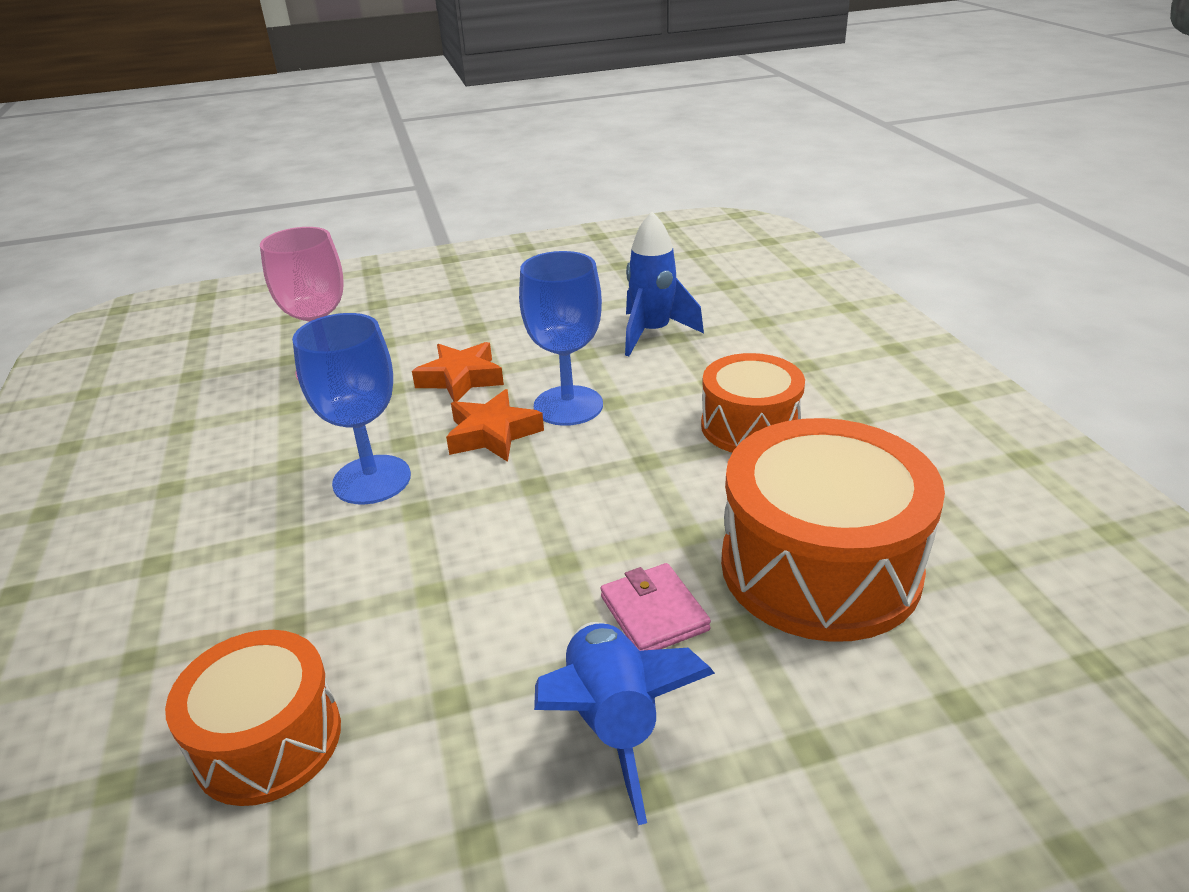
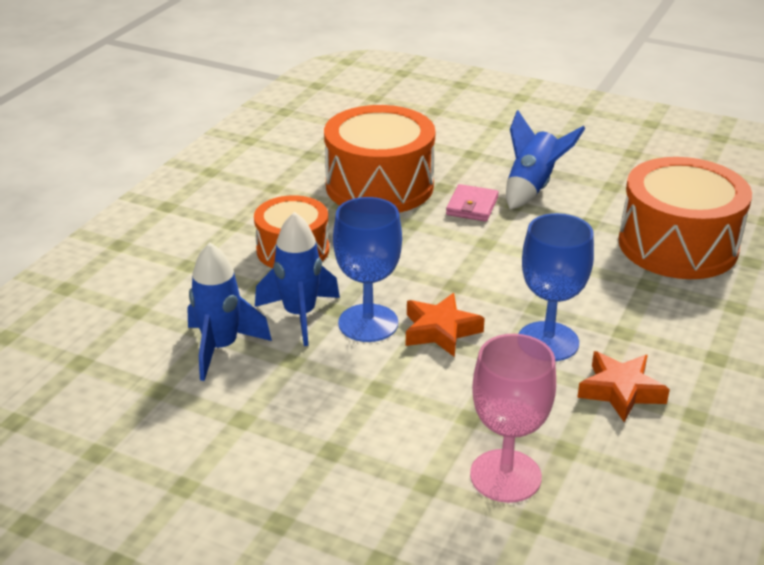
camera: 140 degrees left, 0 degrees up
(268, 740) = (677, 245): orange drum -> orange drum, size x1.63
(461, 379) = (409, 393): orange star -> orange star (621, 391)
(636, 381) = (300, 315): none -> blue rocket

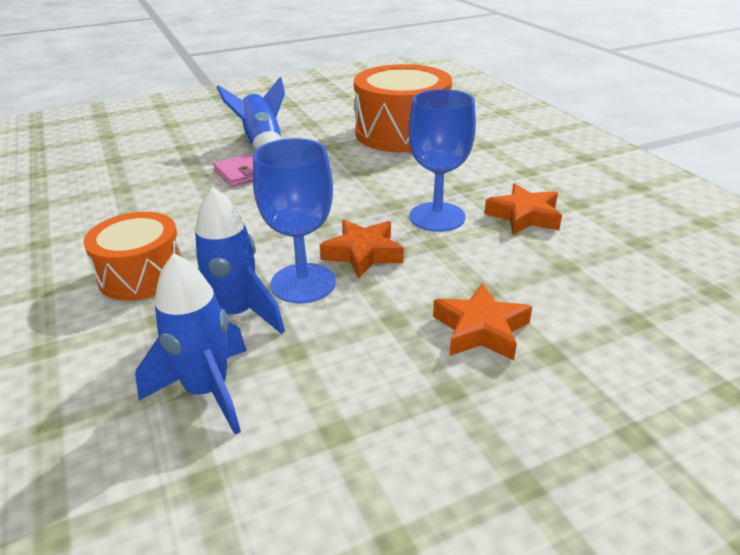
camera: 50 degrees left, 0 degrees up
(379, 186) = (143, 195): orange drum -> none
(415, 436) = (480, 330): none -> orange star
(505, 476) = (573, 307): pink goblet -> none

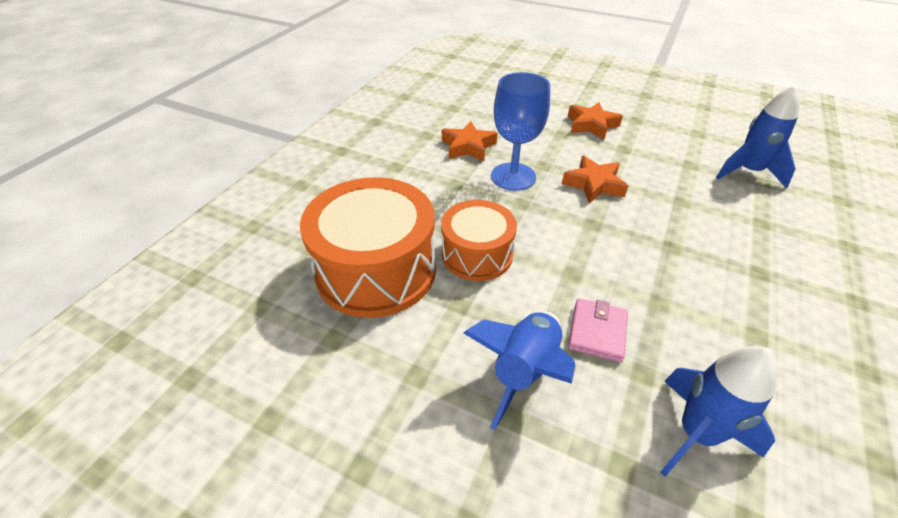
camera: 130 degrees left, 10 degrees up
(142, 275) = (763, 263): orange drum -> orange drum (477, 254)
(236, 315) = (709, 196): blue rocket -> blue rocket (696, 434)
(303, 283) = (651, 190): blue goblet -> none

